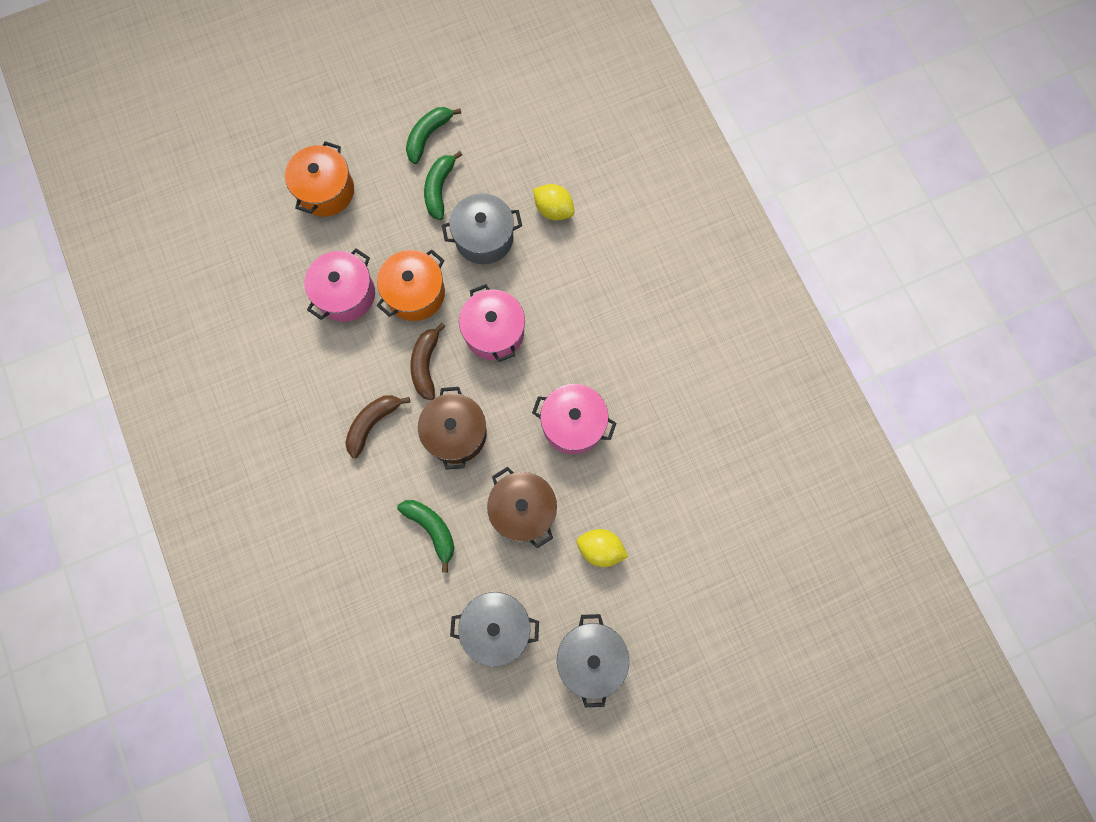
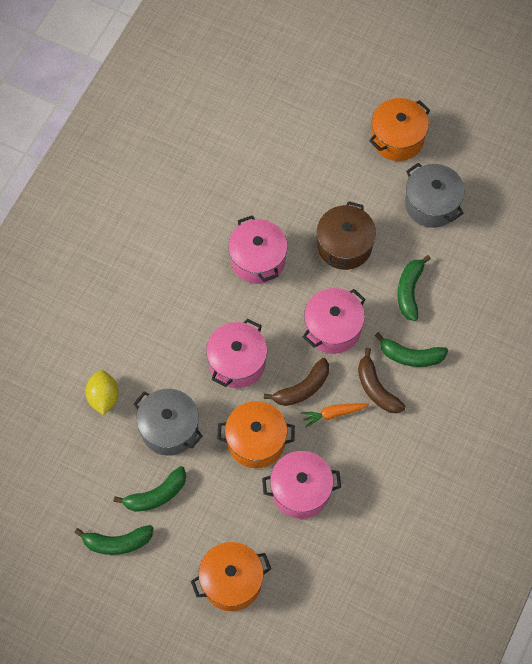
camera: 130 degrees left, 10 degrees down
(373, 423) = (376, 388): brown banana -> brown banana turned 60 degrees clockwise
(374, 477) = (410, 356): none -> green banana
(383, 370) = (333, 414): none -> orange carrot
(456, 433) = (333, 328): brown pot -> pink pot
(590, 657) = (397, 138): grey pot -> orange pot
(600, 549) = (326, 181): yellow lemon -> none

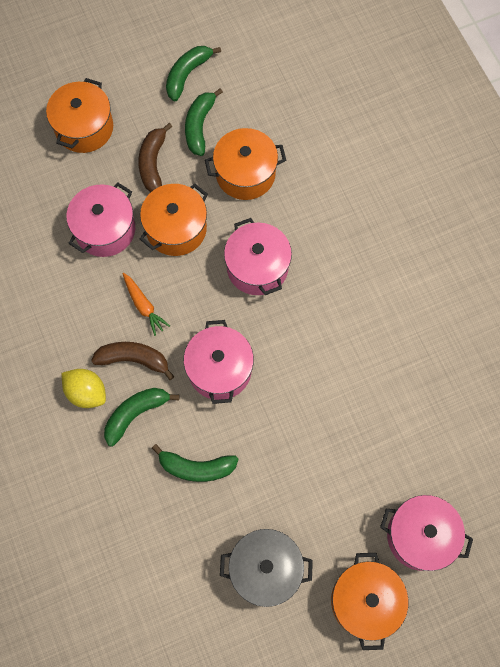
camera: 130 degrees right, 5 degrees up
(103, 397) = (315, 146): yellow lemon -> yellow lemon (86, 392)
(169, 429) = (245, 174): grey pot -> orange pot
(258, 259) = (340, 360): pink pot -> pink pot (420, 536)
(302, 388) = (188, 300): brown banana -> brown banana (153, 163)
(333, 414) = (144, 306): orange carrot -> orange carrot turned 120 degrees clockwise
(344, 246) = (290, 448): brown pot -> none
(409, 291) = (196, 467): green banana -> green banana turned 135 degrees clockwise

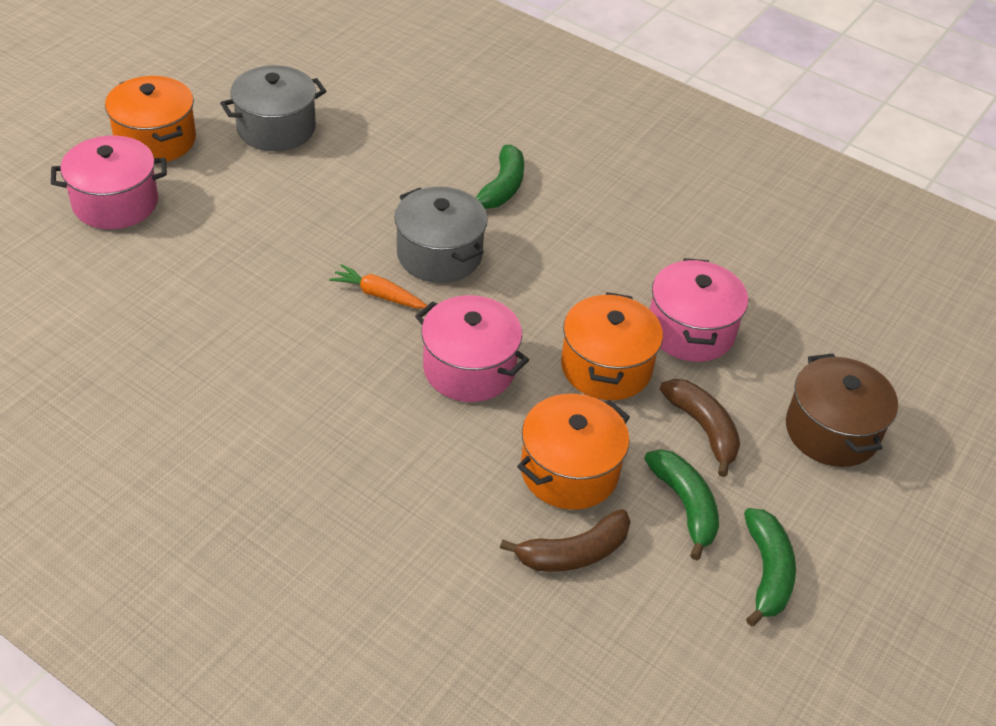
camera: 145 degrees right, 25 degrees down
(84, 128) = (831, 431): orange pot -> brown pot
(86, 392) = (569, 185): yellow lemon -> none
(134, 359) = (543, 228): brown banana -> brown banana (573, 553)
(144, 306) = (575, 277): orange carrot -> orange carrot (378, 295)
(196, 467) = (403, 172): green banana -> none
(219, 369) = (439, 255): pink pot -> grey pot

